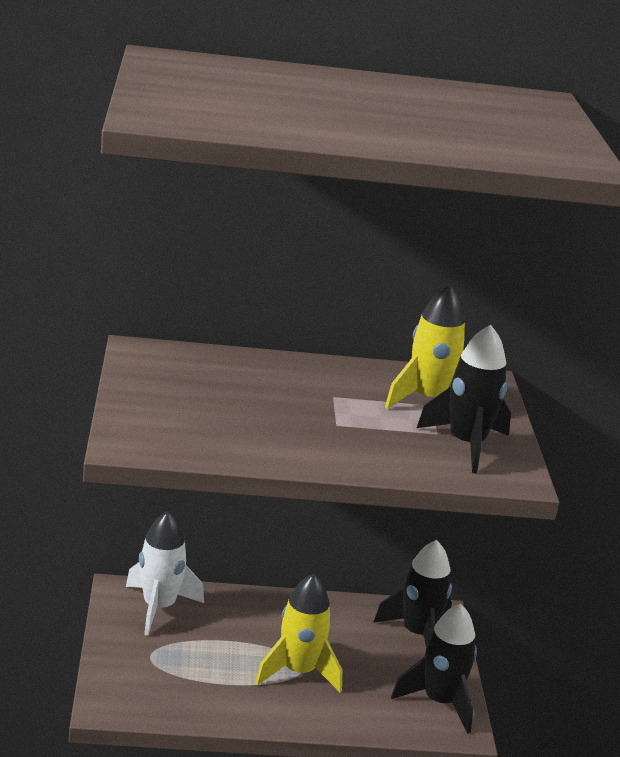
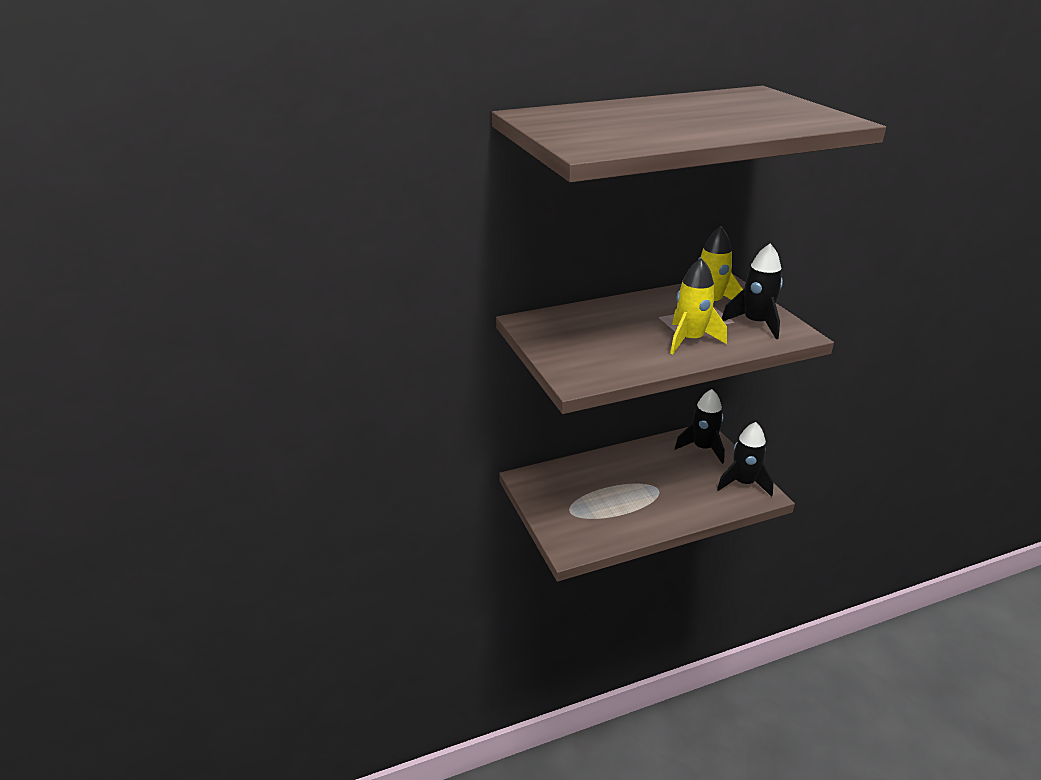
camera: 15 degrees left, 5 degrees up
(159, 607) = (552, 480): white rocket -> none
(298, 671) = (657, 492): yellow rocket -> yellow rocket (690, 340)

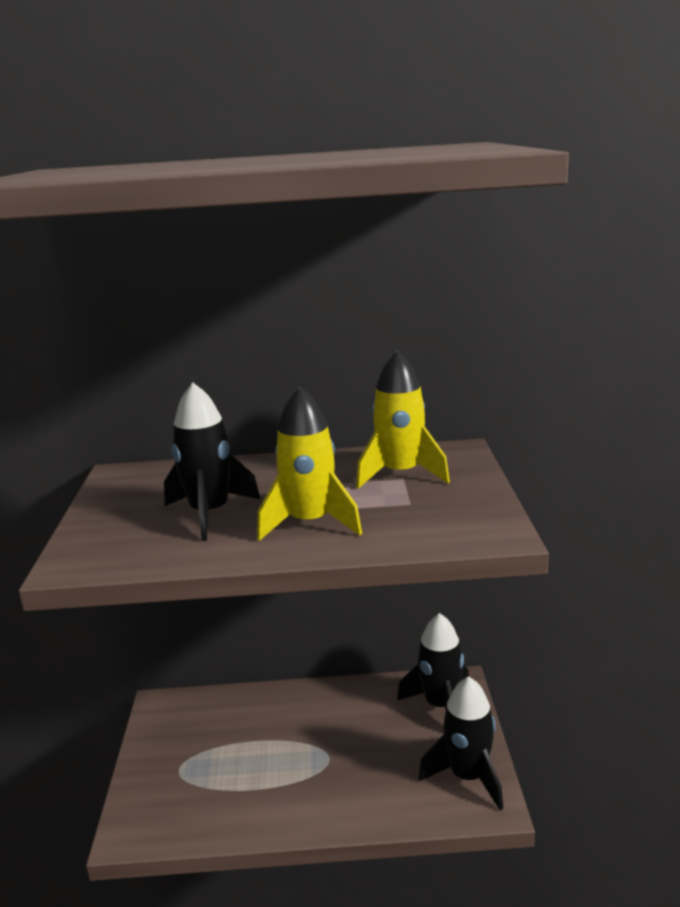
camera: 20 degrees right, 10 degrees down
(755, 323) = (441, 509): black rocket -> black rocket (210, 514)

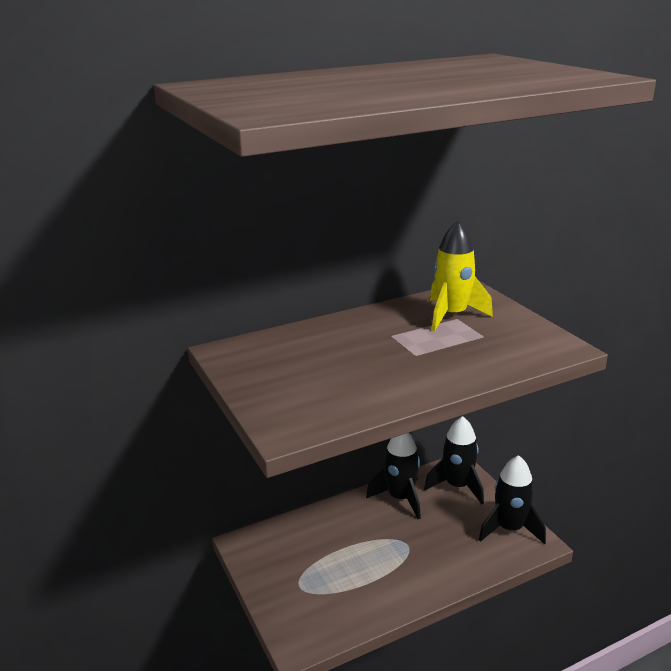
camera: 25 degrees left, 5 degrees up
(210, 514) = (346, 370): black rocket -> black rocket (400, 498)
(310, 523) = (432, 363): yellow rocket -> none

